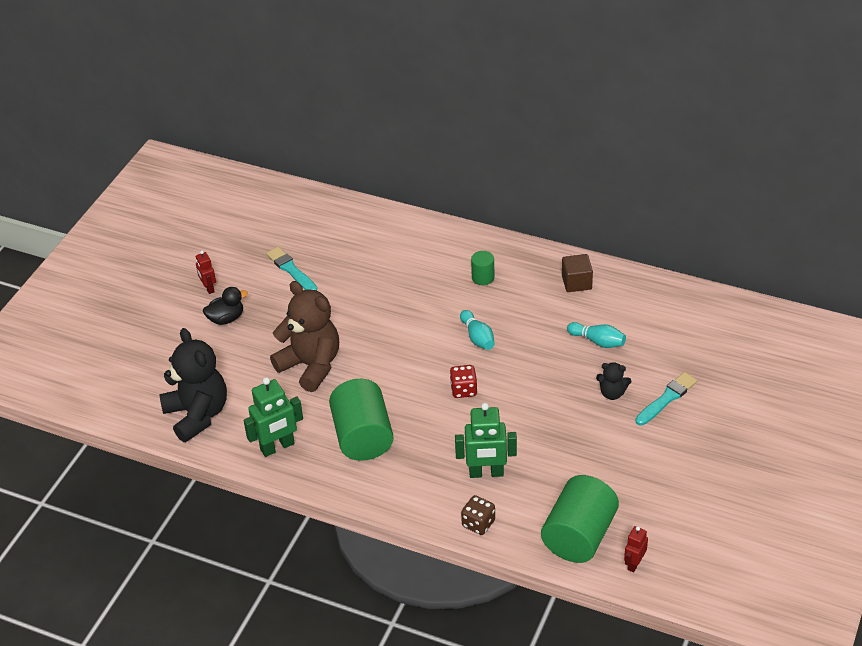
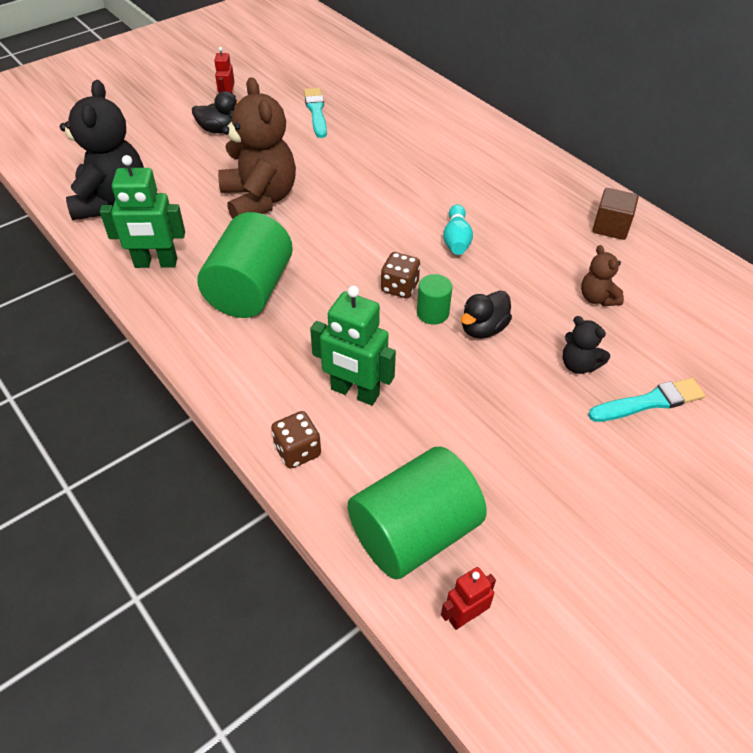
camera: 25 degrees right, 5 degrees up
(463, 390) = (399, 287): red dice -> brown dice
(483, 277) = (505, 185): green cylinder -> green cylinder (432, 313)
(538, 395) = (483, 329): none -> black duck
(598, 341) = (597, 298): turquoise bowling pin -> brown teddy bear

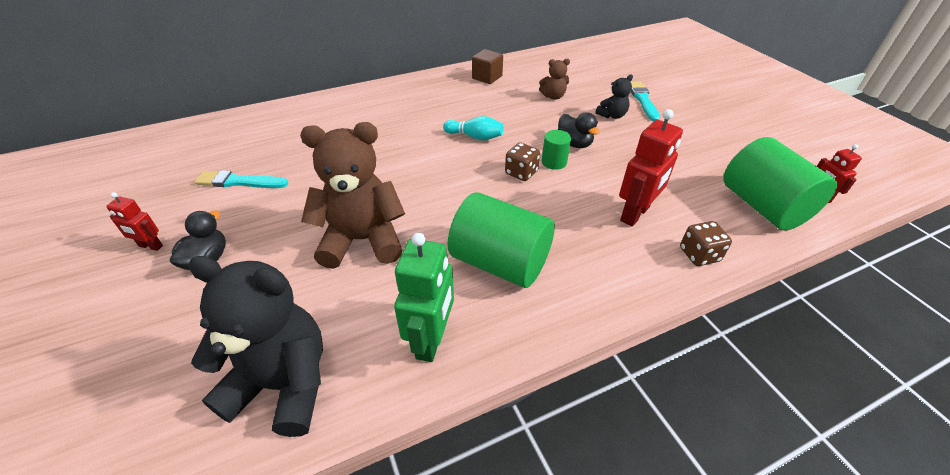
camera: 75 degrees left, 5 degrees down
(354, 392) = (635, 214): green robot -> red robot

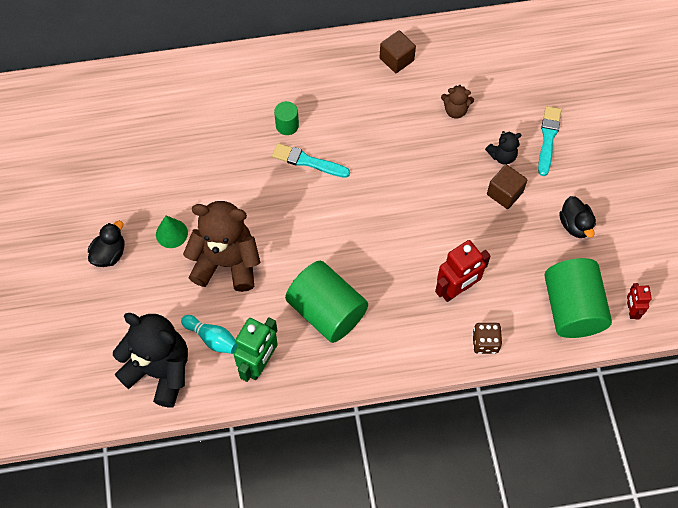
camera: 15 degrees right, 20 degrees up
(150, 246) = (67, 229): red robot -> none
(239, 182) = (132, 170): turquoise brush -> turquoise brush (308, 161)
(289, 226) = (171, 233): none -> green cone
(475, 137) = (353, 157): turquoise bowling pin -> turquoise bowling pin (212, 338)
(521, 173) = (379, 217): brown dice -> none
(554, 162) = (414, 210): green cylinder -> green cylinder (287, 125)
(574, 143) = (444, 189): black duck -> black duck (575, 225)
(631, 137) = (504, 193): none -> brown cube

